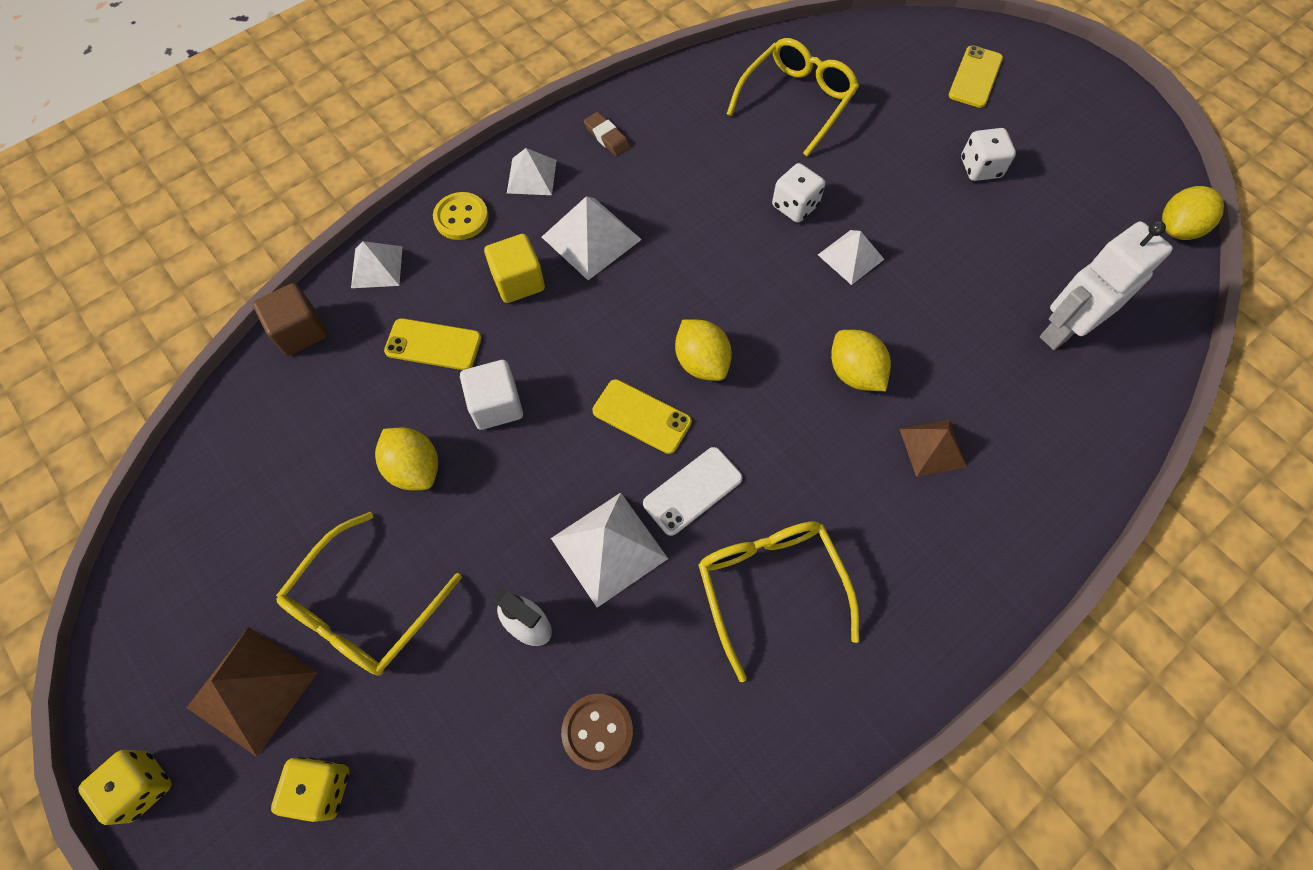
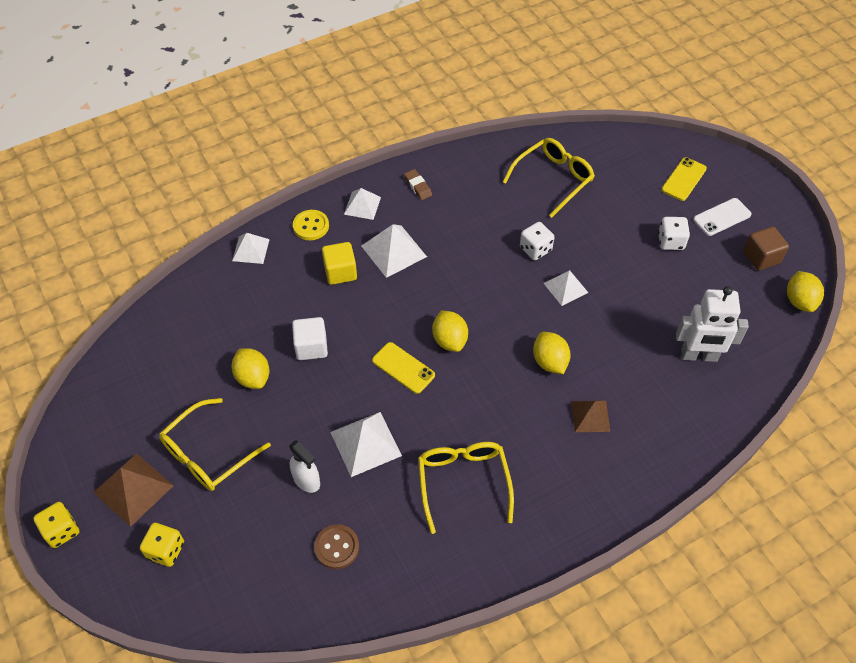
camera: 10 degrees right, 10 degrees down
(300, 331) = (195, 283): brown cube -> brown cube (761, 257)
(433, 345) = (278, 304): yellow phone -> none
(692, 491) = (426, 418): white phone -> white phone (722, 217)
(1062, 330) = (699, 356): white robot -> white robot turned 150 degrees counterclockwise
(1177, 228) = (799, 301): yellow lemon -> yellow lemon turned 60 degrees counterclockwise

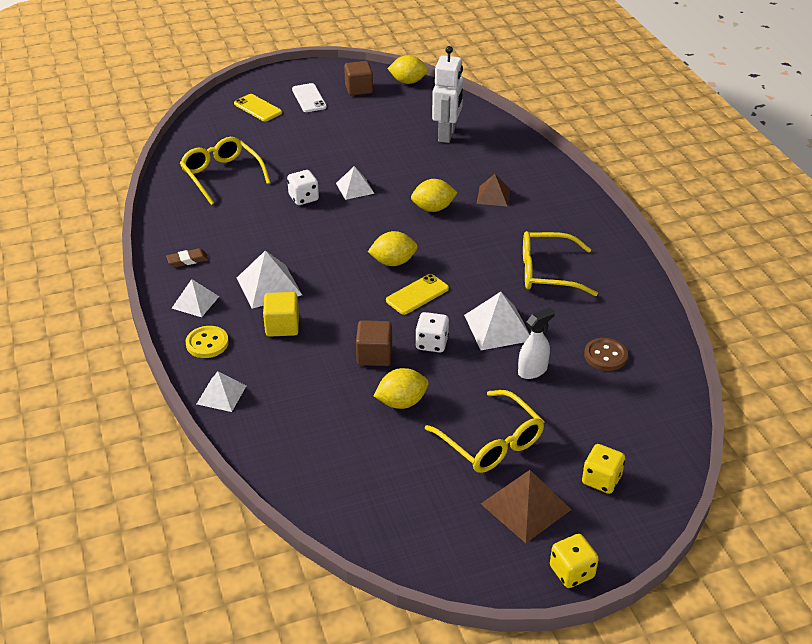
camera: 80 degrees left, 15 degrees down
(311, 347) = (374, 355): white cube -> brown cube
(671, 241) = (325, 127): white dice -> white dice (432, 343)

